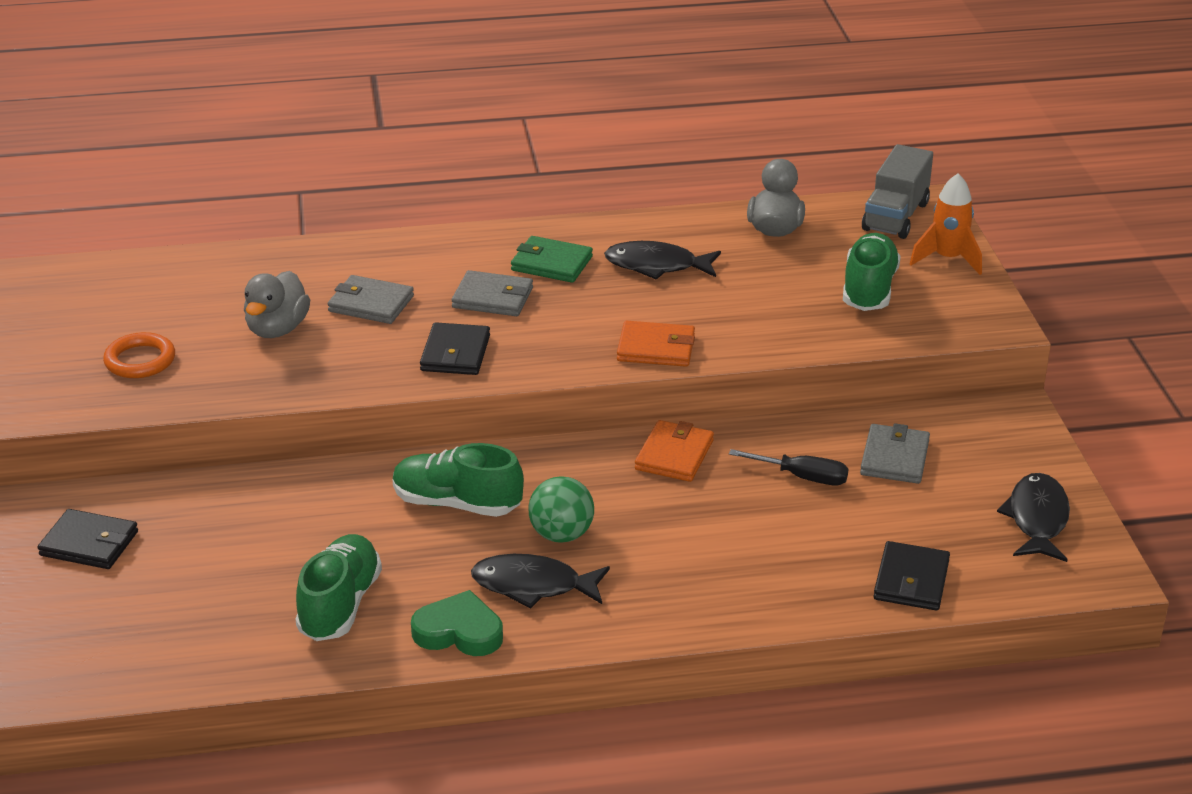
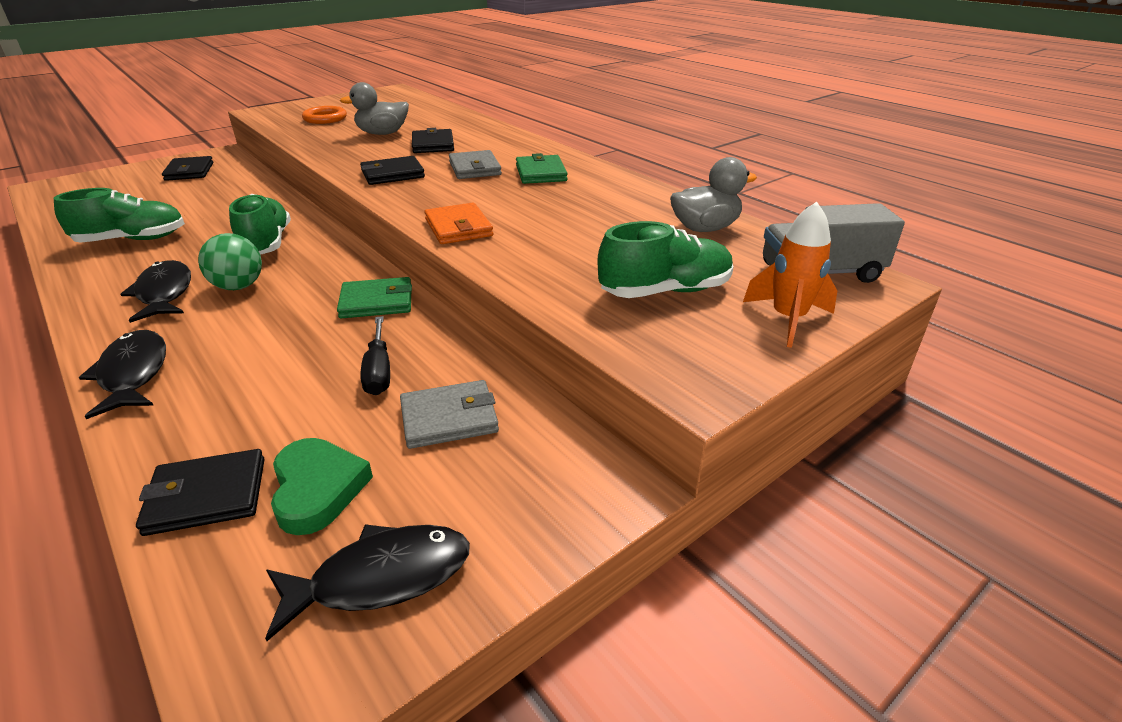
camera: 60 degrees right, 0 degrees up
(371, 304) = (433, 144): grey wallet -> black wallet
(459, 631) = (100, 282): green heart -> green heart (317, 489)
(656, 266) = (582, 202): black fish -> black fish (133, 374)
(674, 455) = (376, 302): orange wallet -> green wallet

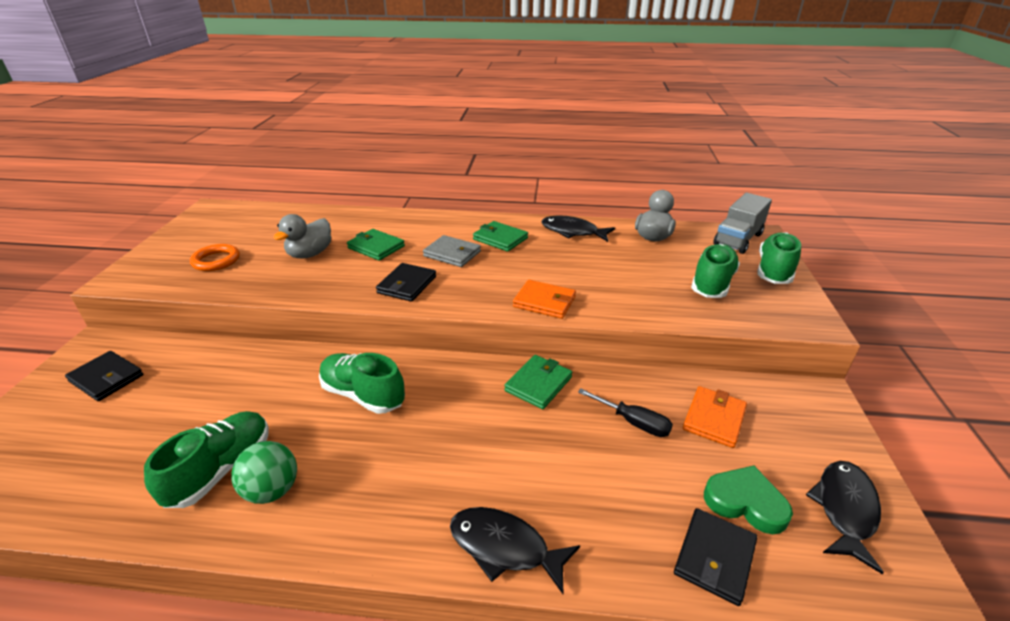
camera: 45 degrees left, 0 degrees up
(164, 293) = (376, 484): black fish -> black fish (572, 232)
(238, 286) = (423, 438): green ball -> green ball (272, 490)
(433, 144) = (376, 247): black wallet -> green wallet
(449, 418) = (714, 419): grey wallet -> orange wallet
(788, 319) = (774, 271): orange rocket -> green shoe

